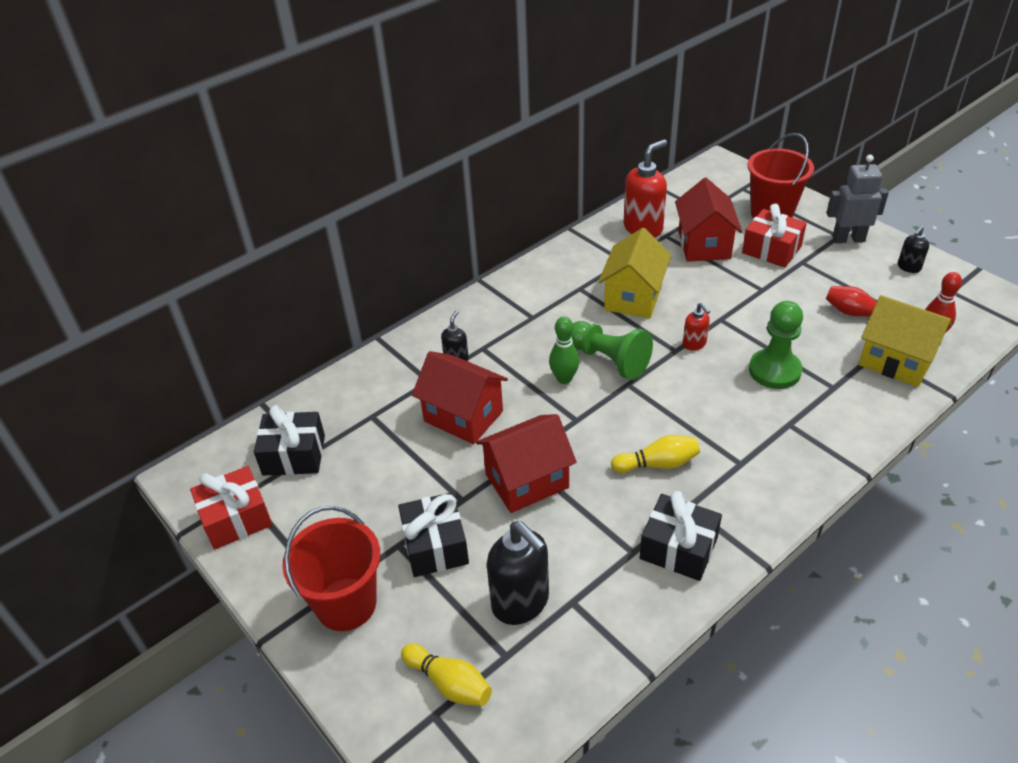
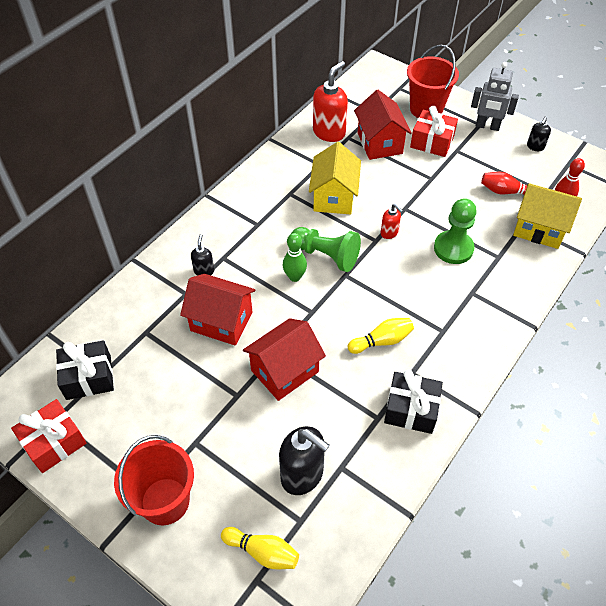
camera: 15 degrees left, 10 degrees up
(435, 546) = (225, 438): black gift -> none
(848, 239) = (487, 126): grey robot -> grey robot turned 150 degrees counterclockwise

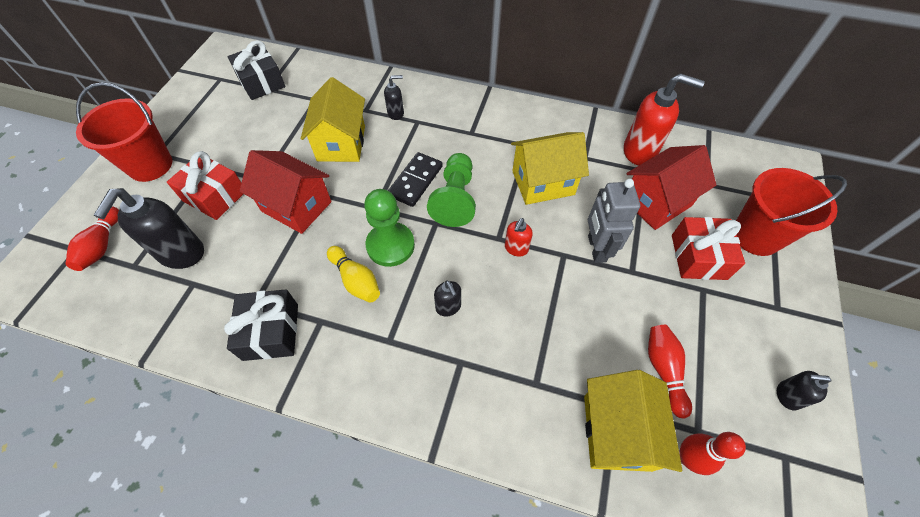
camera: 70 degrees right, 5 degrees up
(54, 442) = (199, 85): red gift -> red gift (215, 196)
(221, 321) = (341, 143): red house -> yellow house
(262, 552) = (102, 246): yellow bowling pin -> red bowling pin
(294, 277) = (415, 181): green bowling pin -> black domino
(426, 287) = (448, 307): none -> black soap dispenser
(453, 248) = (524, 324): green pawn -> green pawn (390, 245)
(487, 126) = (780, 318): grey robot -> grey robot (596, 248)

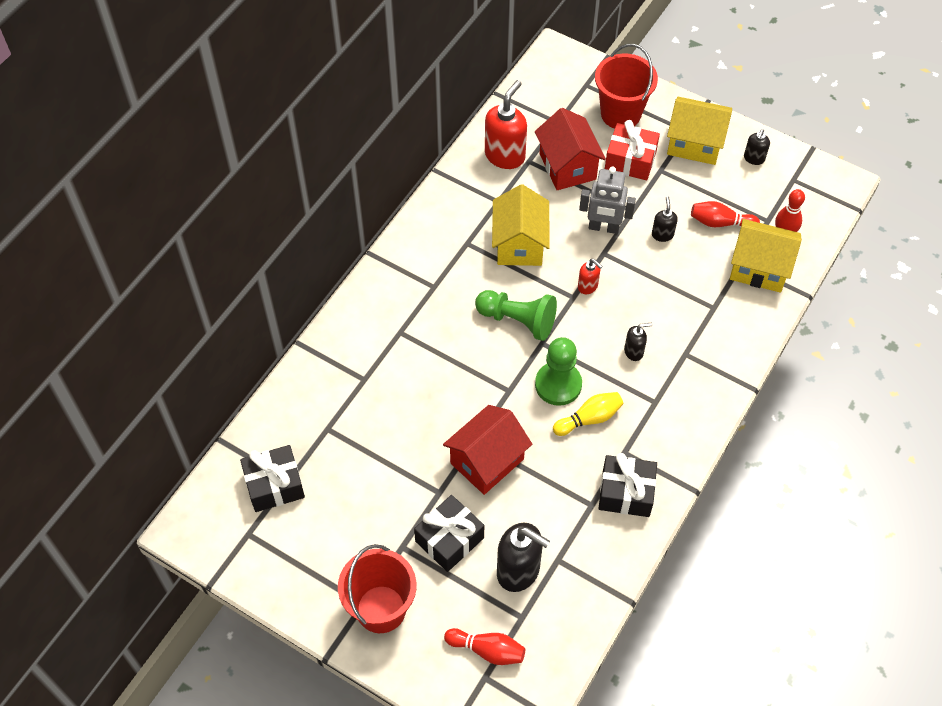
camera: 75 degrees left, 0 degrees up
(215, 196) = (449, 539): red gift -> black gift
(341, 143) = (410, 410): yellow house -> yellow house (694, 144)
(396, 113) = (381, 350): black soap dispenser -> black soap dispenser (662, 234)
(415, 181) = (485, 349): black domino -> none

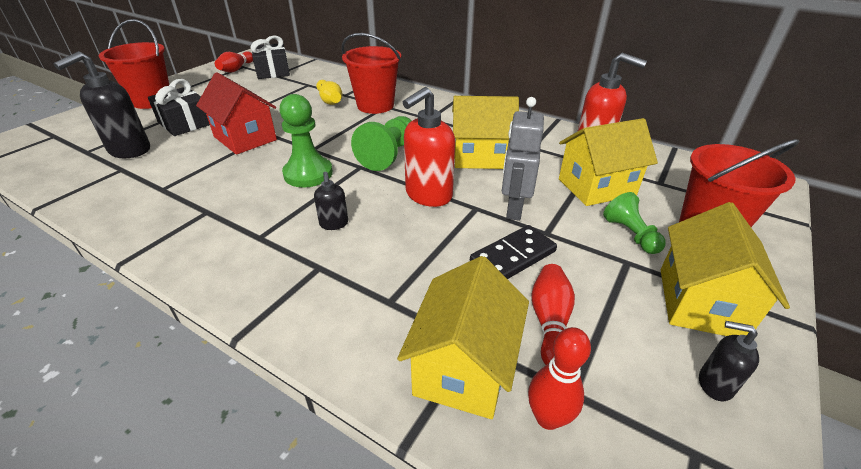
camera: 90 degrees right, 20 degrees down
(399, 342) = (375, 105): none -> red bucket
(487, 650) = (75, 137): red bowling pin -> red bowling pin (236, 69)
(567, 166) = (596, 187): red house -> yellow house
(588, 286) = (428, 195): red soap dispenser -> red soap dispenser, size x1.95
(589, 418) = (260, 190): yellow bowling pin -> yellow bowling pin (330, 100)
(626, 493) = (157, 210): black gift -> none
(630, 160) = (630, 234): red gift -> green pawn
(662, 234) = (513, 257): black soap dispenser -> black domino

